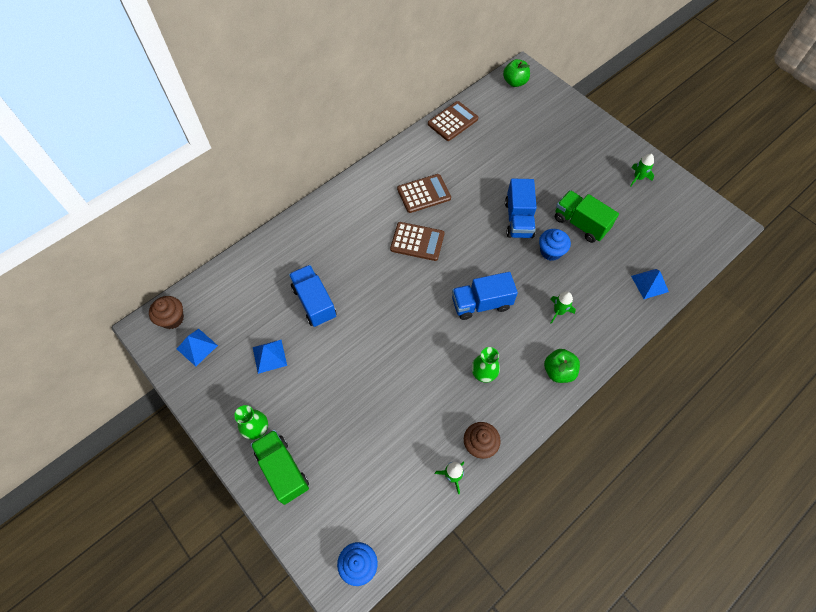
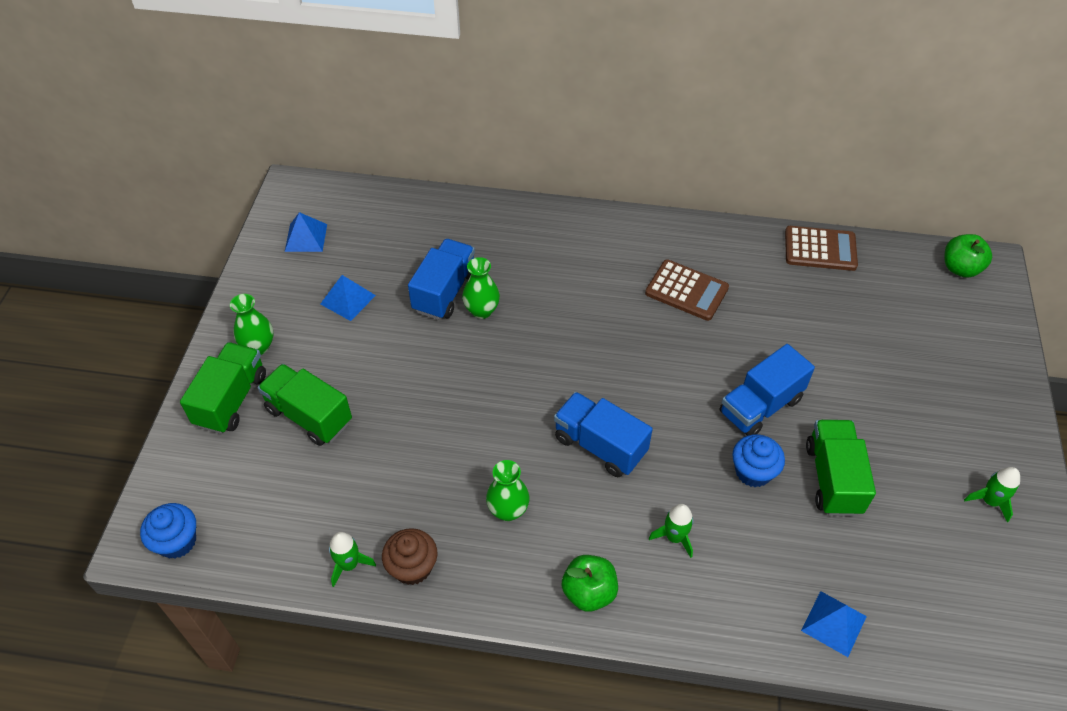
camera: 50 degrees right, 10 degrees down
(172, 319) = (319, 198): brown cupcake -> none
(335, 433) = (309, 416): none -> green truck
(345, 294) = (482, 310): none -> green vase
(417, 242) = (616, 328): brown calculator -> none

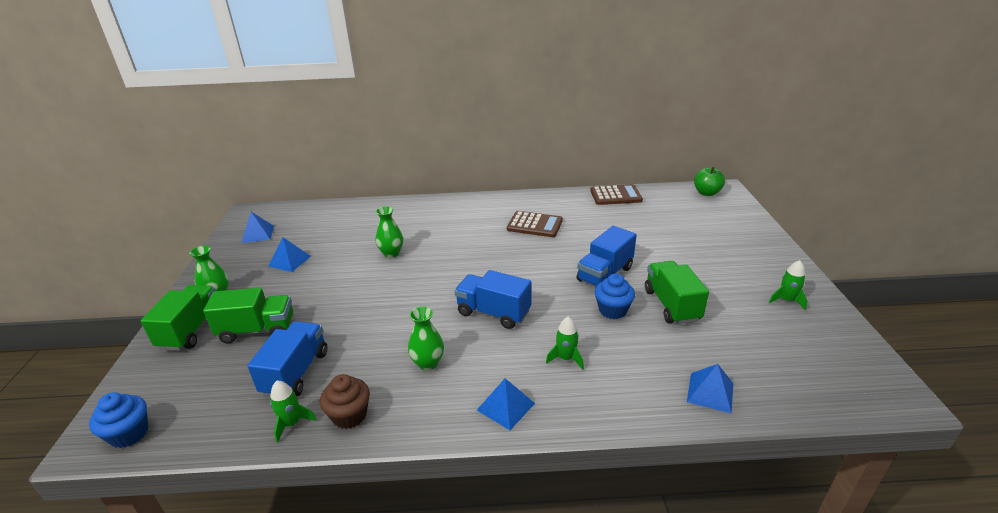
camera: 10 degrees left, 20 degrees down
(309, 416) = (257, 330): green truck -> green truck turned 150 degrees clockwise
(445, 292) = (363, 247): blue truck -> blue truck (296, 373)
(589, 592) = (506, 406): green apple -> blue pyramid

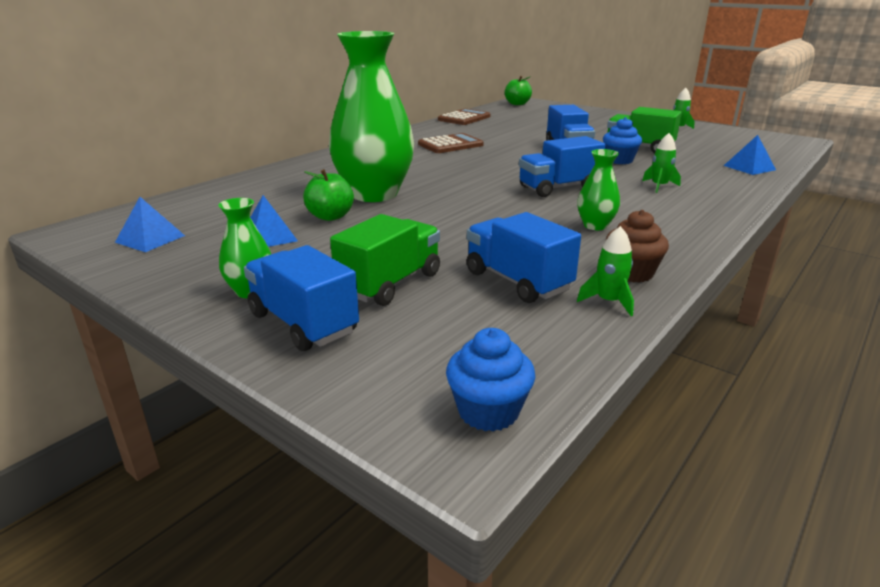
camera: 50 degrees left, 5 degrees down
(191, 330) = (303, 323): green truck -> blue truck
(337, 261) = (330, 216): none -> green apple
(391, 253) = (374, 194): green vase -> green vase, size x2.27
(506, 406) = (695, 217): blue pyramid -> none

